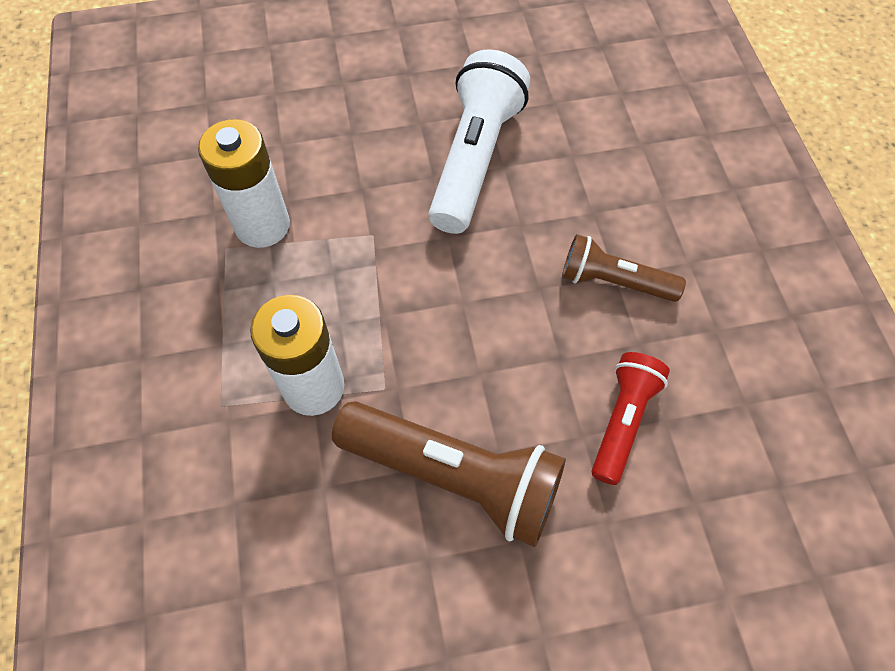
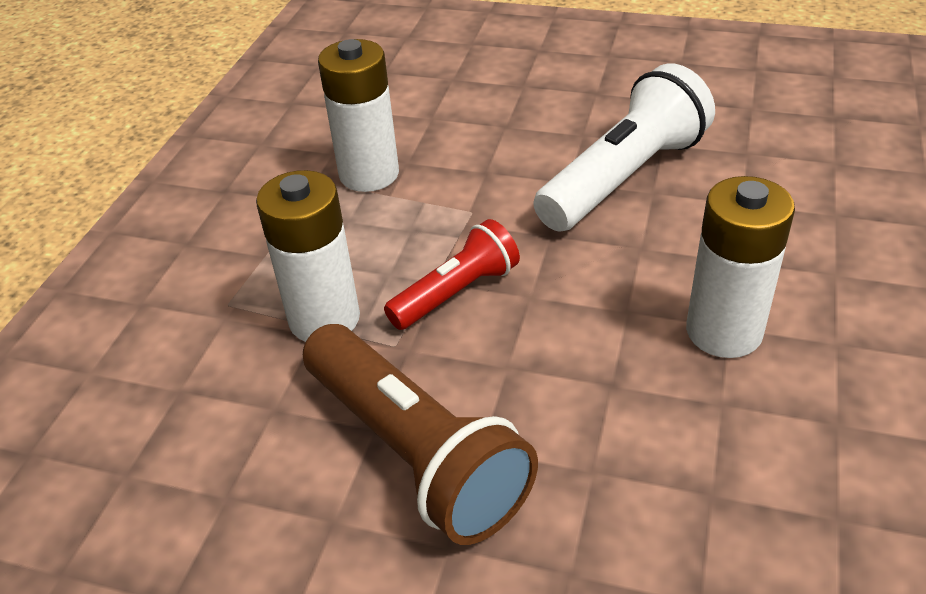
camera: 30 degrees right, 20 degrees down
(613, 281) = (724, 331): brown flashlight -> white battery
(623, 421) = (653, 474): red flashlight -> red flashlight (456, 293)

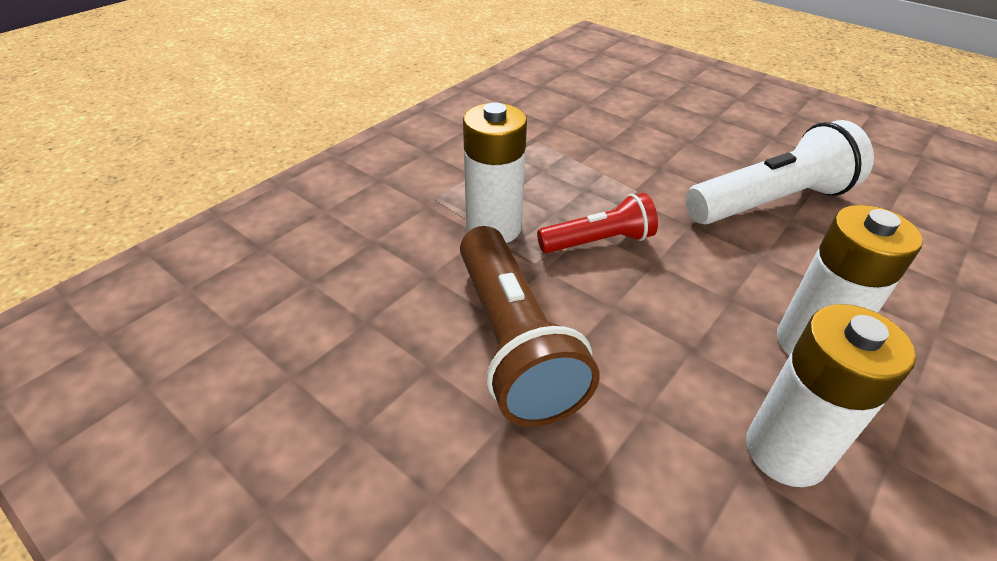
camera: 20 degrees right, 0 degrees up
(369, 174) = (572, 144): white battery -> white battery (785, 451)

